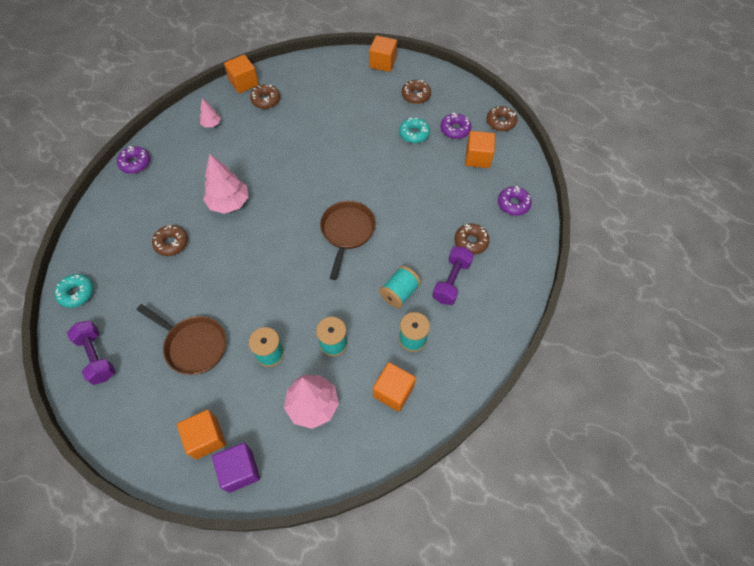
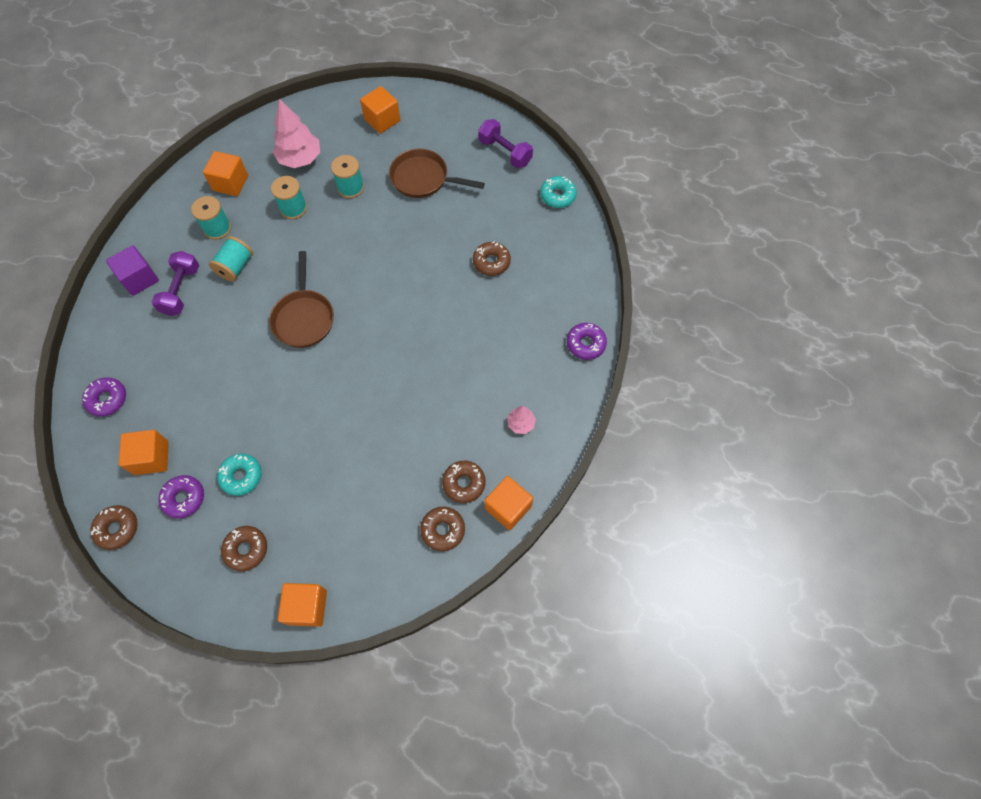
camera: 165 degrees right, 5 degrees up
(229, 203) = (450, 321): pink tree -> none
(240, 470) = (347, 107): purple cube -> purple cube (139, 279)
(471, 242) = (160, 339): brown donut -> brown donut (443, 530)

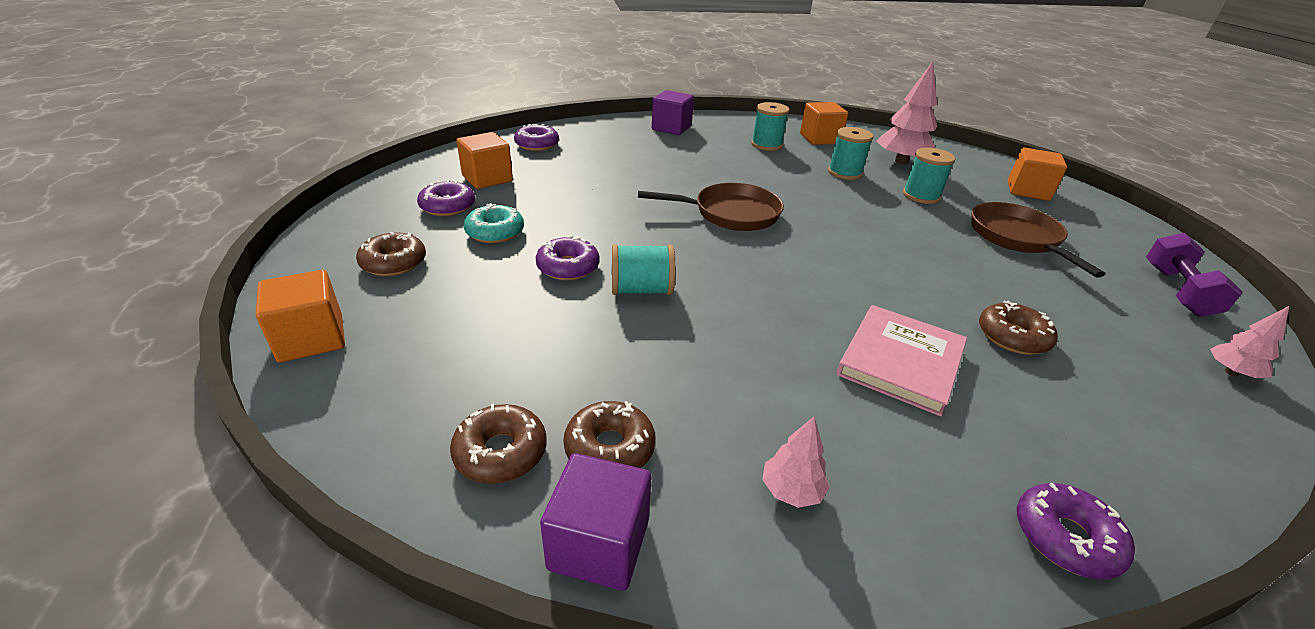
camera: 60 degrees right, 30 degrees down
(117, 529) = (395, 183): brown donut -> none
(181, 290) = (682, 146): purple dumbbell -> none
(235, 267) = (739, 163): turquoise spool -> turquoise spool (641, 290)
(304, 318) = (731, 214): brown pan -> brown pan turned 150 degrees counterclockwise
(311, 446) = (568, 267): none -> purple donut
(479, 326) = (900, 361): none -> pink book
(508, 507) = (599, 544): orange cube -> purple cube
(557, 196) = (1231, 372): turquoise donut -> pink tree

